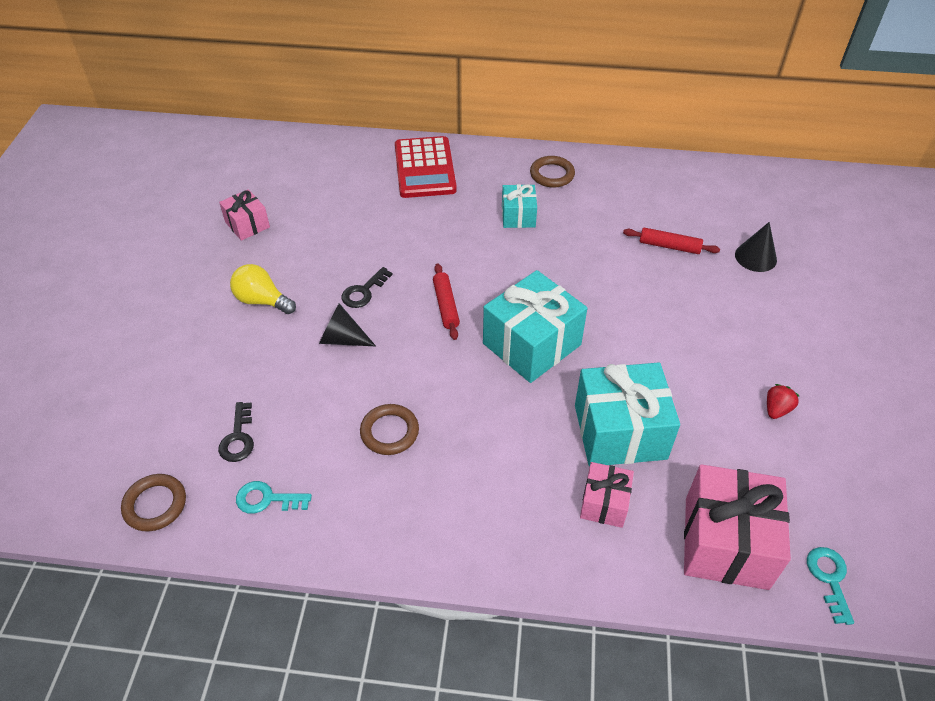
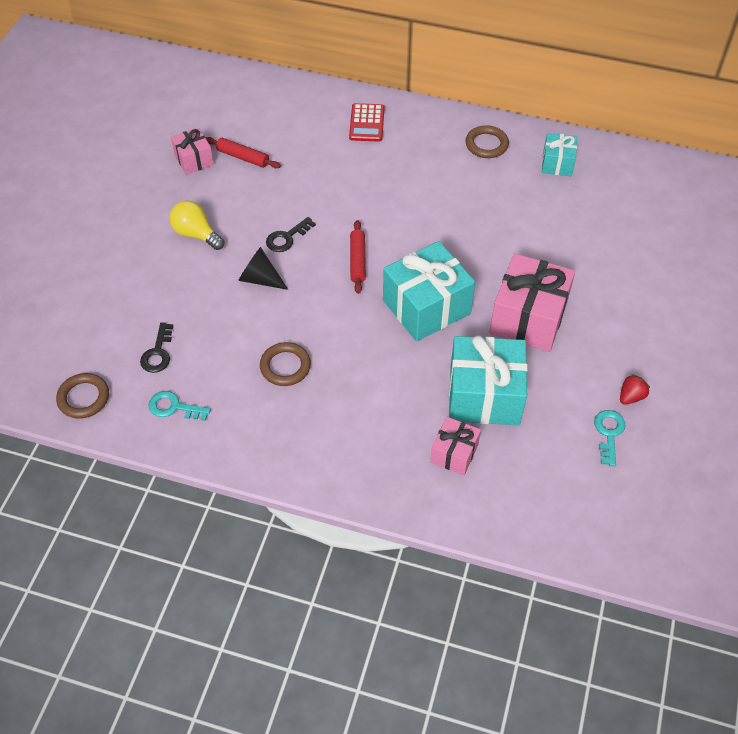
camera: 10 degrees right, 5 degrees up
(424, 168) = (367, 123): red calculator -> red calculator, size x0.62
(518, 216) = (444, 183): turquoise gift -> turquoise gift (557, 163)
(669, 246) = (579, 231): red rolling pin -> red rolling pin (243, 157)
(725, 542) = (549, 501): pink gift -> pink gift (528, 318)
(755, 257) = (659, 252): black cone -> none
(829, 579) = (628, 544): turquoise key -> turquoise key (609, 433)

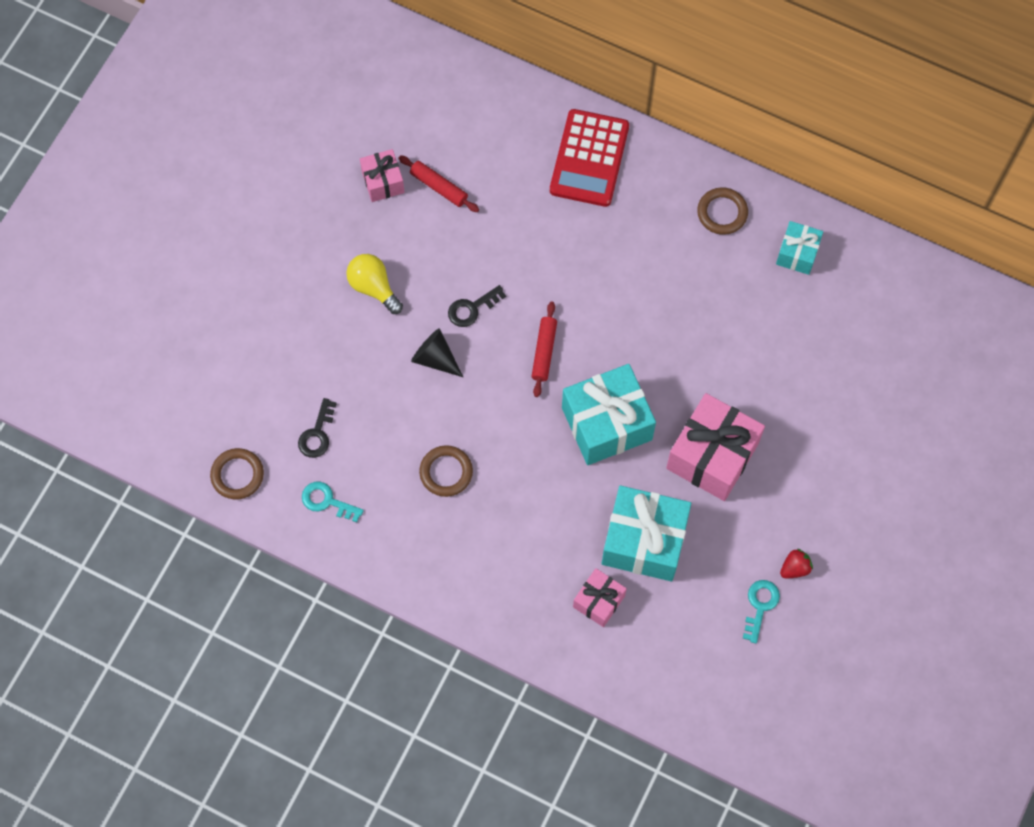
camera: 10 degrees right, 15 degrees up
(367, 123) = (589, 158): red calculator -> red calculator, size x1.62

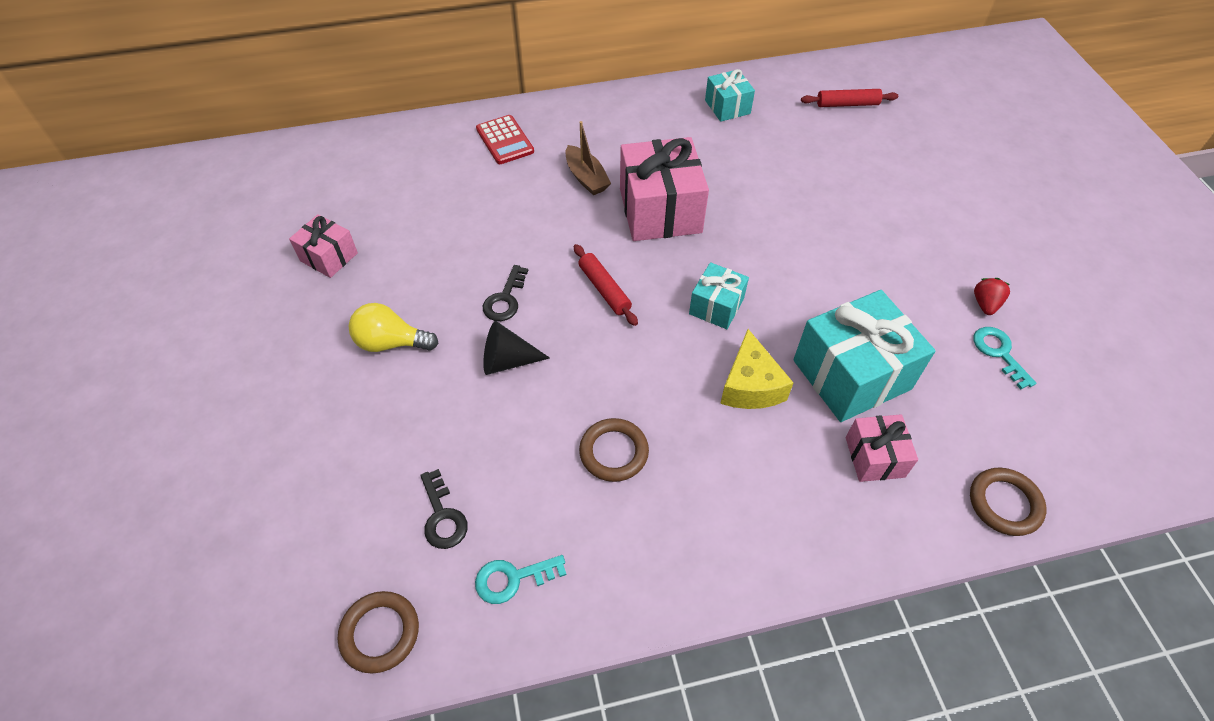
camera: 40 degrees left, 15 degrees down
(439, 187) = (388, 230): red rolling pin -> red rolling pin (847, 104)
(571, 496) = (750, 385): none -> yellow cheese
(589, 158) = (505, 140): red calculator -> red calculator, size x0.62
(607, 424) = (716, 306): turquoise gift -> turquoise gift, size x0.54
(618, 243) = (586, 178): none -> brown boat
(712, 456) = (825, 270): pink gift -> pink gift (660, 210)
(722, 213) = (645, 115): brown ring -> brown ring (1004, 503)

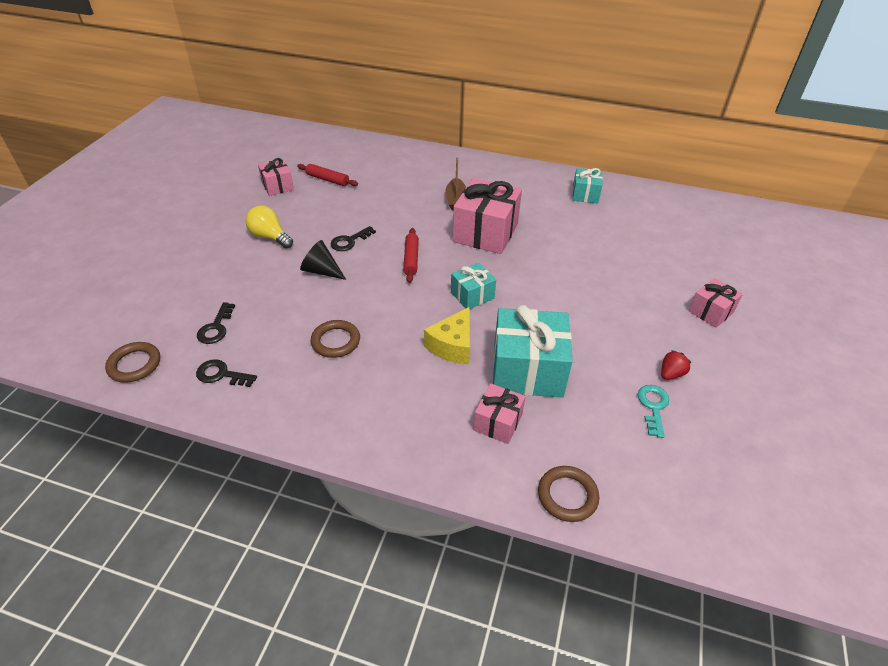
camera: 30 degrees right, 10 degrees down
(505, 140) = (425, 165): red calculator -> none
(513, 578) = (221, 374): turquoise key -> black key
(847, 104) = (676, 221): red rolling pin -> red rolling pin (328, 179)
(964, 208) = (710, 312): none -> pink gift

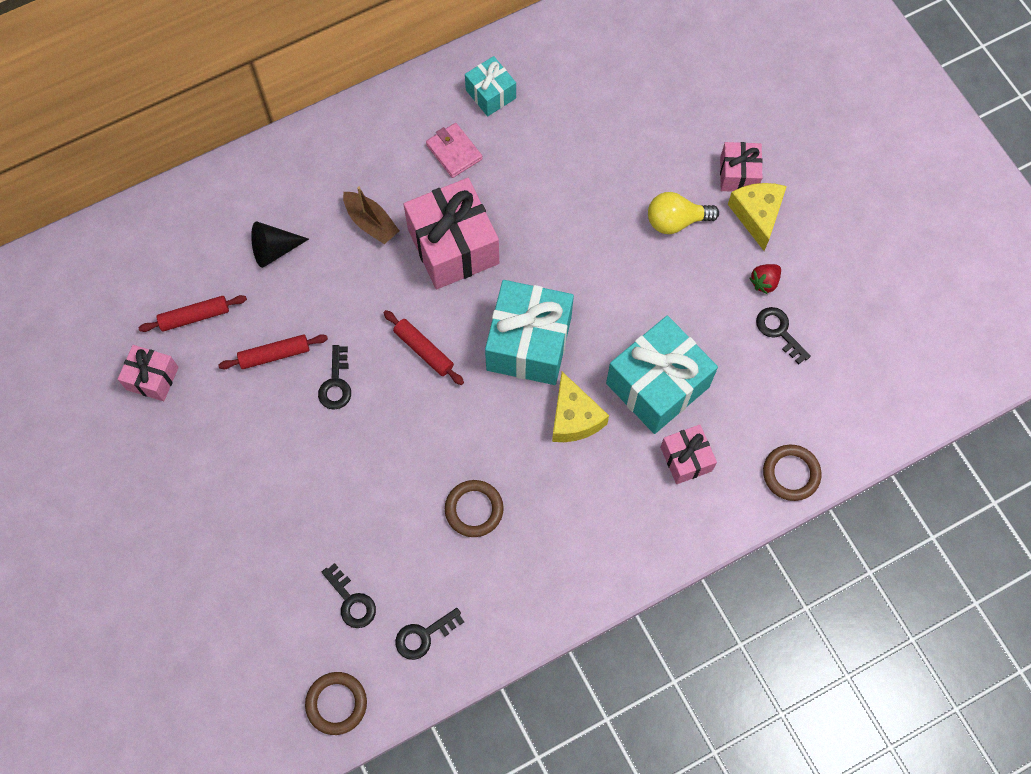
camera: 45 degrees left, 25 degrees up
(270, 237) = (248, 455): yellow light bulb -> yellow light bulb (675, 221)
(321, 271) = (358, 446): black cone -> black cone (274, 250)
(339, 213) = (274, 355): none -> red rolling pin
(472, 295) = (529, 343): turquoise gift -> turquoise gift, size x1.86
(535, 202) = (454, 152): none -> pink wallet
(653, 407) = (779, 331): turquoise key -> black key
(671, 374) = (764, 282): red strawberry -> red strawberry turned 135 degrees counterclockwise
(703, 338) = (757, 215): none -> yellow cheese

